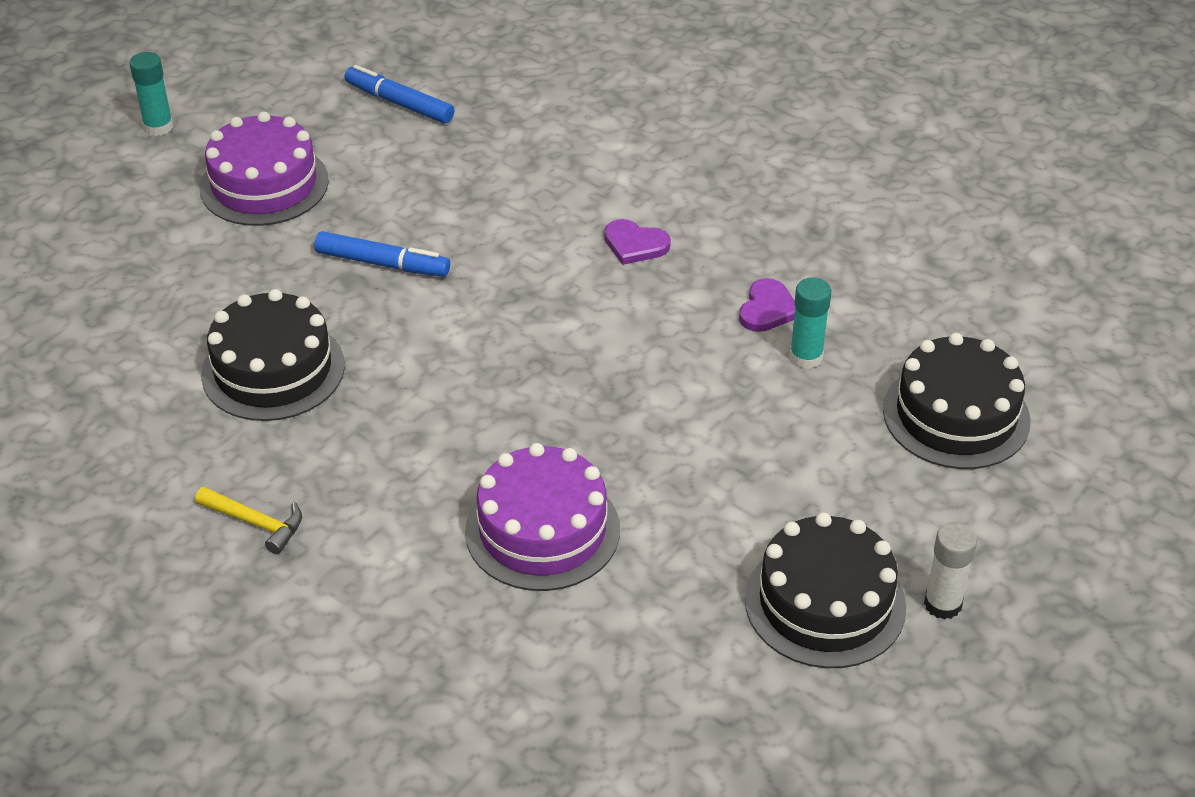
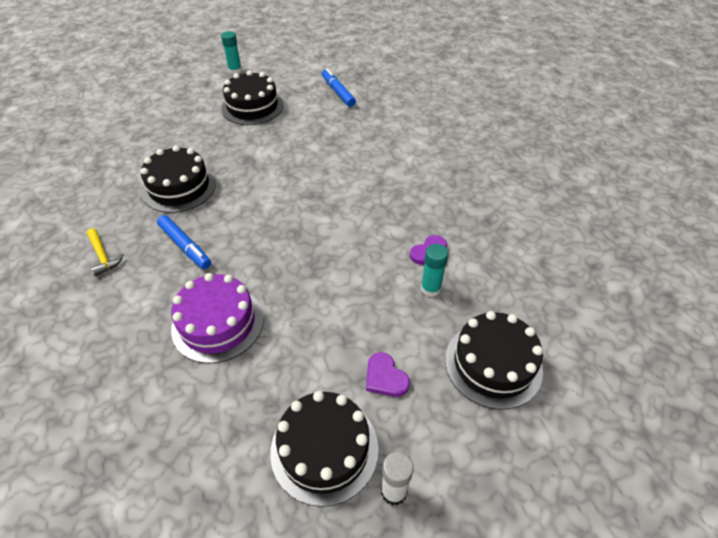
camera: 30 degrees right, 5 degrees up
(264, 184) = (252, 107): purple cake -> black cake
(382, 264) = (268, 158): blue marker -> blue marker (185, 246)
(635, 244) = (389, 193): purple heart -> purple heart (385, 377)

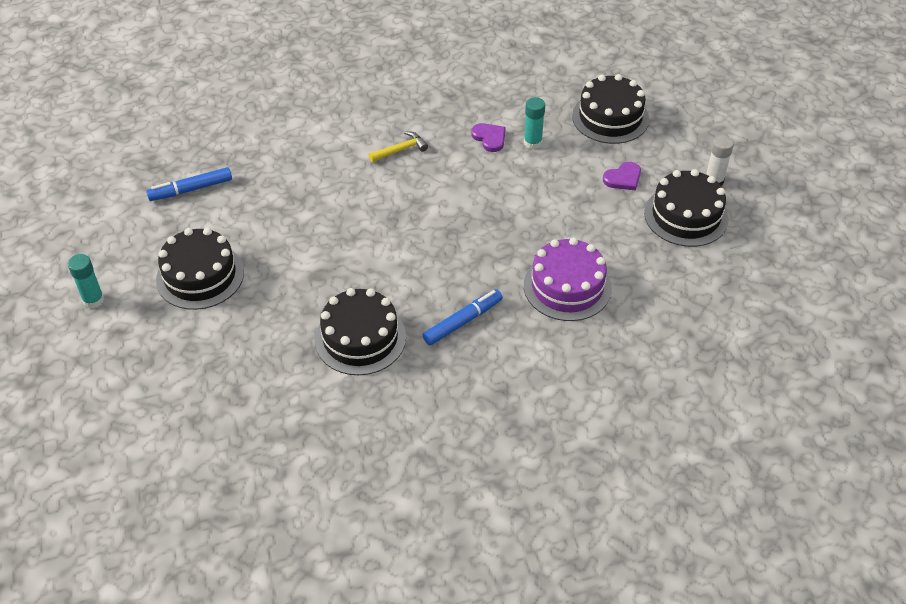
camera: 85 degrees left, 0 degrees up
(102, 256) = (471, 395): yellow hammer -> yellow hammer (400, 150)

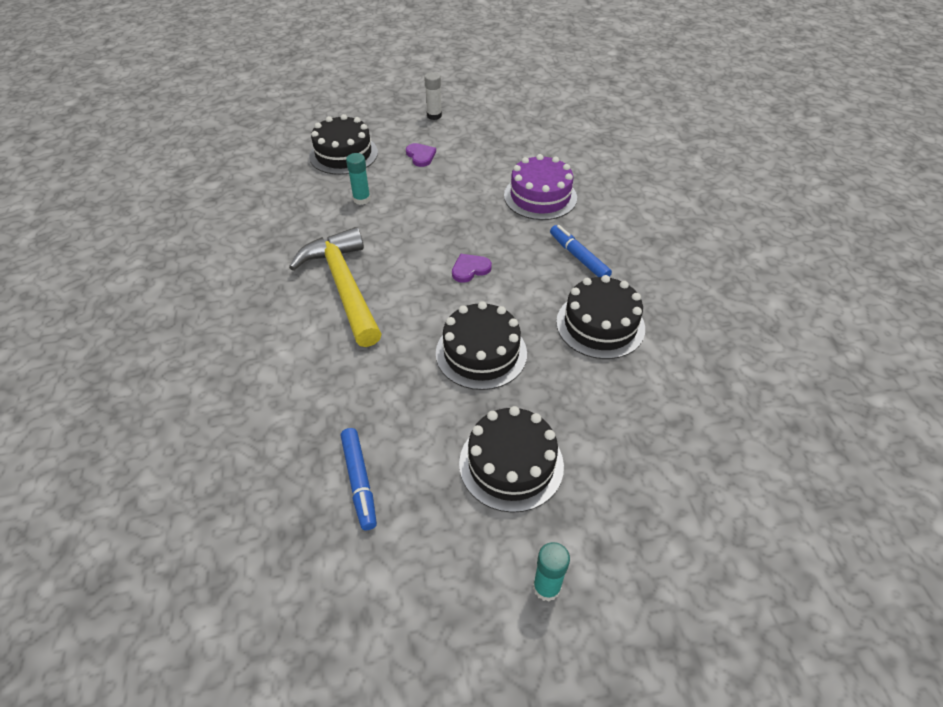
camera: 85 degrees left, 0 degrees up
(400, 150) = (344, 286): yellow hammer -> yellow hammer, size x2.43
(489, 138) = (346, 224): purple heart -> purple heart (470, 269)
(686, 216) = (469, 132): black cake -> black cake (481, 353)

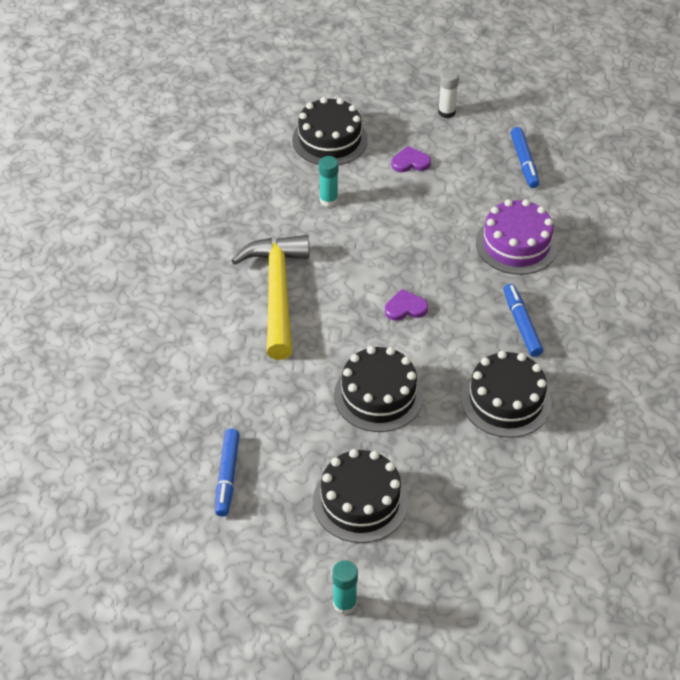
camera: 20 degrees right, 0 degrees up
(421, 156) = (410, 162): purple heart -> purple heart turned 90 degrees counterclockwise
(514, 137) = (524, 162): none -> blue marker

